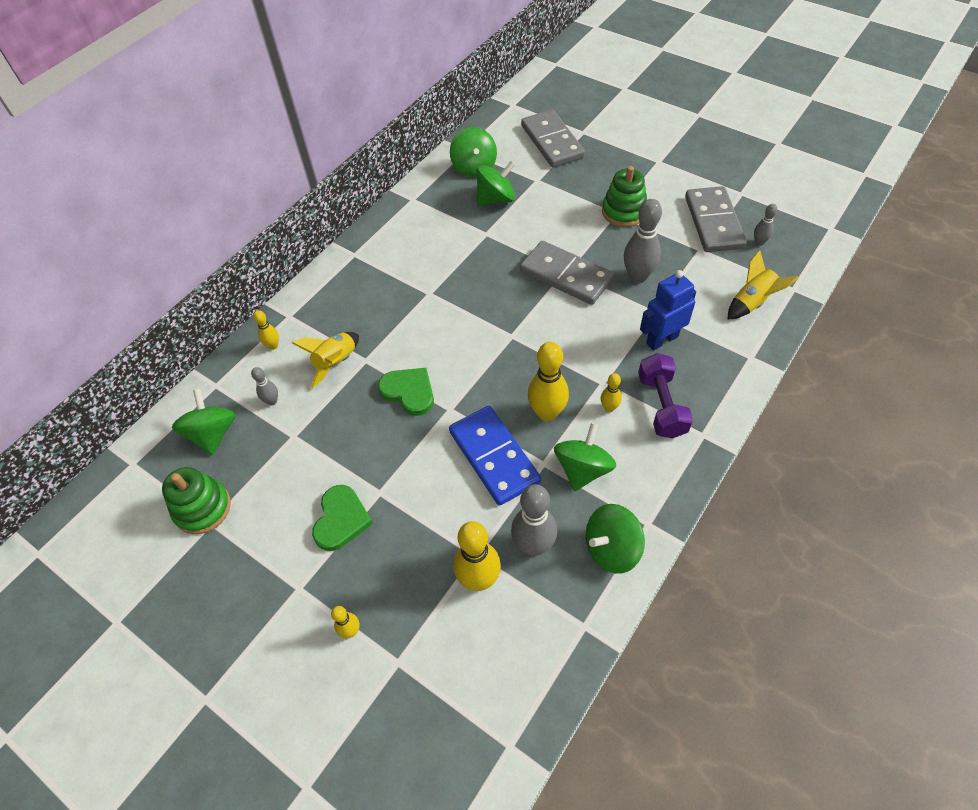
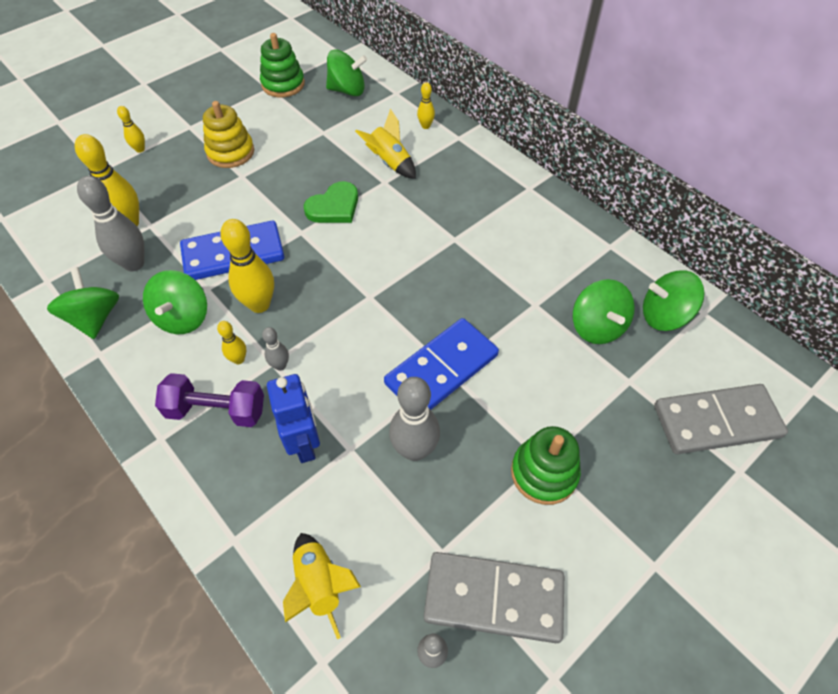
camera: 100 degrees right, 0 degrees up
(272, 401) = (364, 122): grey bowling pin -> grey bowling pin (280, 365)
(341, 519) = (230, 152): green heart -> yellow stacking toy
(566, 275) = (441, 369): grey domino -> blue domino
(582, 469) = (183, 317): green spinning top -> green spinning top turned 60 degrees clockwise

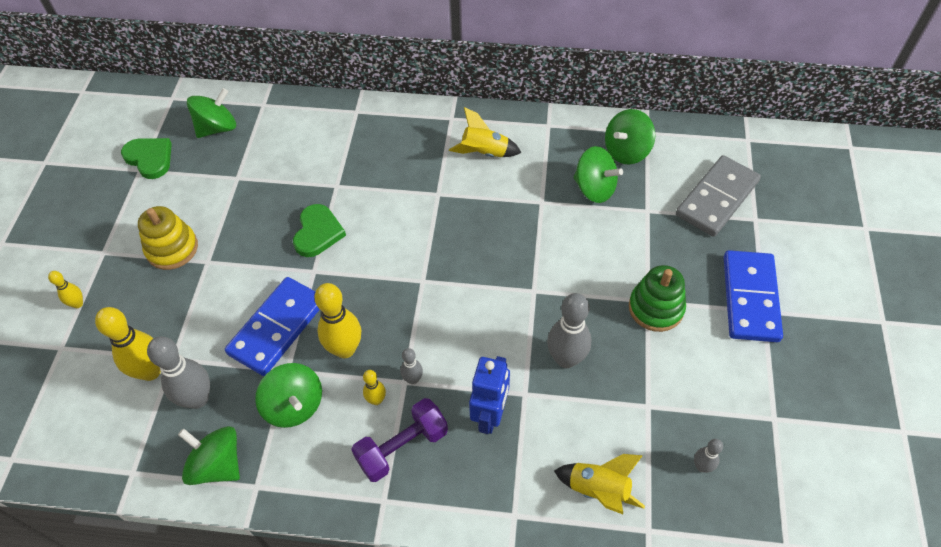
camera: 40 degrees left, 0 degrees up
(283, 84) = (150, 158): green stacking toy -> green heart
(304, 443) = (490, 415): blue robot -> blue robot turned 75 degrees clockwise
(389, 163) = (323, 167): yellow rocket -> yellow rocket (484, 153)
(425, 126) = (319, 118): yellow bowling pin -> none
(441, 369) = (527, 293): blue domino -> blue domino (750, 298)
(493, 597) = (701, 405): grey domino -> none

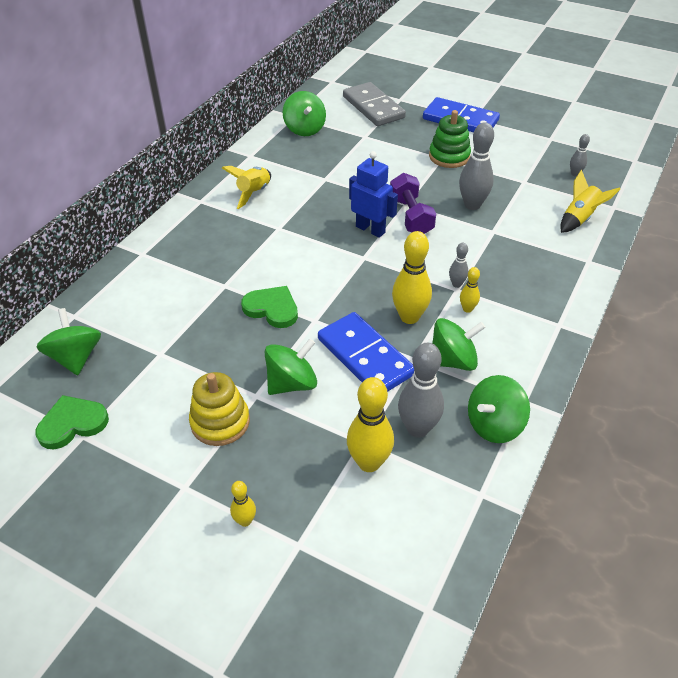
camera: 70 degrees left, 10 degrees down
(402, 447) = (516, 304): purple dumbbell -> purple dumbbell (411, 216)
(490, 415) = (504, 252): blue robot -> blue robot (370, 229)
(594, 188) = (329, 152): green spinning top -> green spinning top (292, 383)

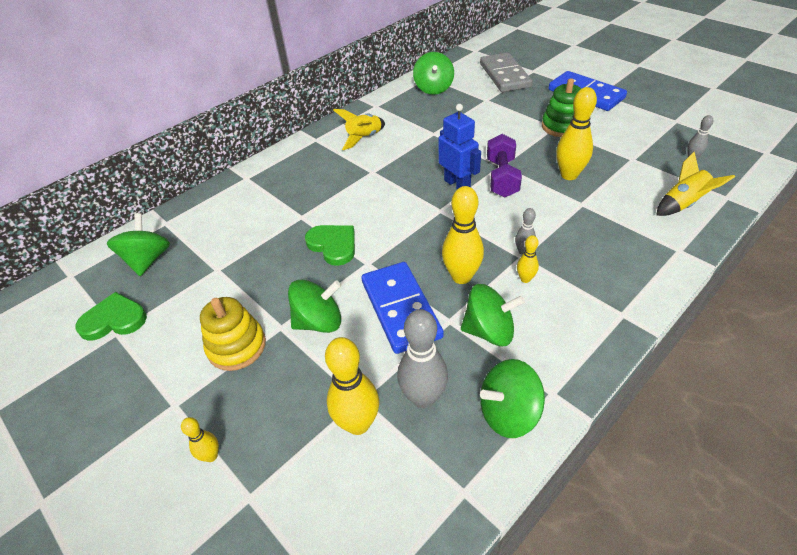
camera: 20 degrees right, 0 degrees up
(472, 205) = (569, 175): grey bowling pin -> yellow bowling pin

